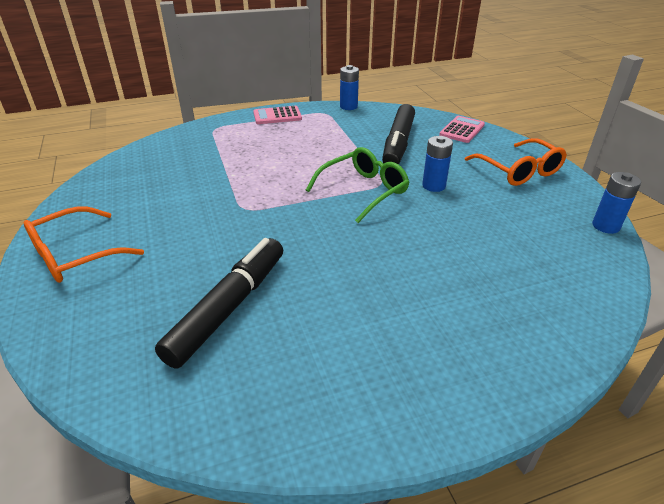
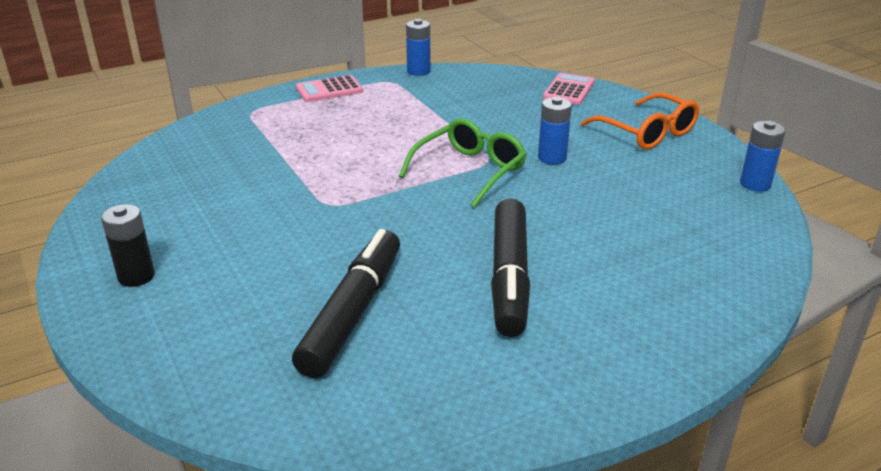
camera: 10 degrees left, 5 degrees down
(76, 254) = (136, 276): orange glasses -> black battery
(398, 143) = (495, 112): black marker -> black marker (509, 277)

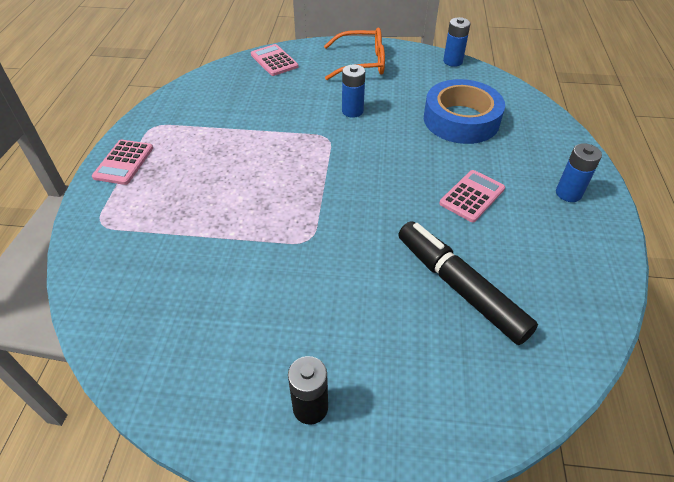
camera: 55 degrees left, 15 degrees up
(418, 71) = (157, 105): blue battery -> blue battery (568, 193)
(469, 171) = (332, 152): green glasses -> none
(509, 277) = (472, 196): black marker -> pink calculator
(642, 227) = (461, 120): none -> blue tape

